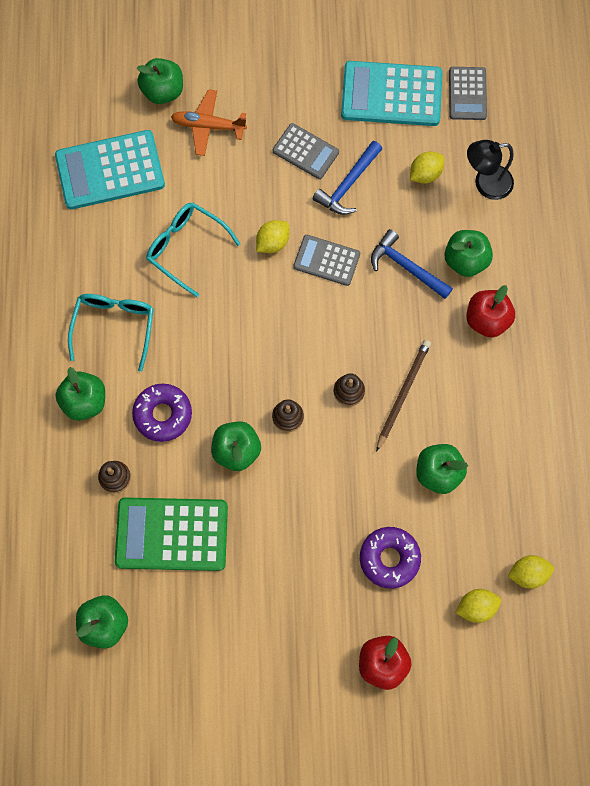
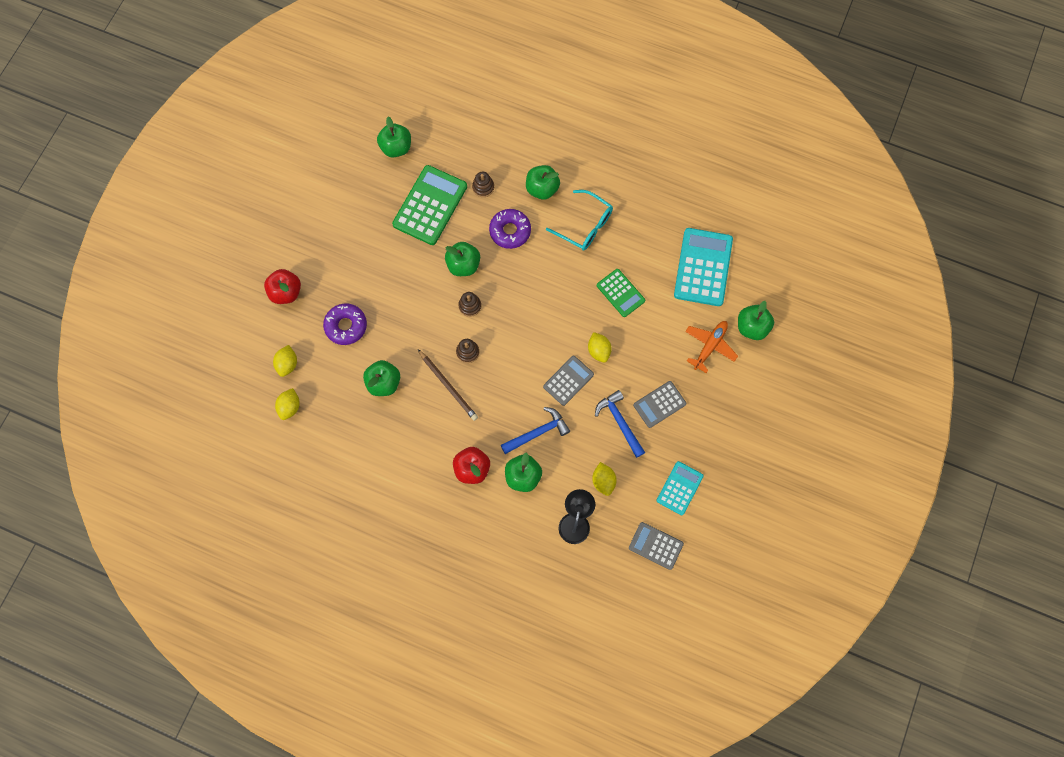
camera: 115 degrees right, 0 degrees up
(187, 248) = (620, 293): turquoise glasses -> green calculator
(391, 94) = (679, 488): turquoise calculator -> turquoise calculator, size x0.58

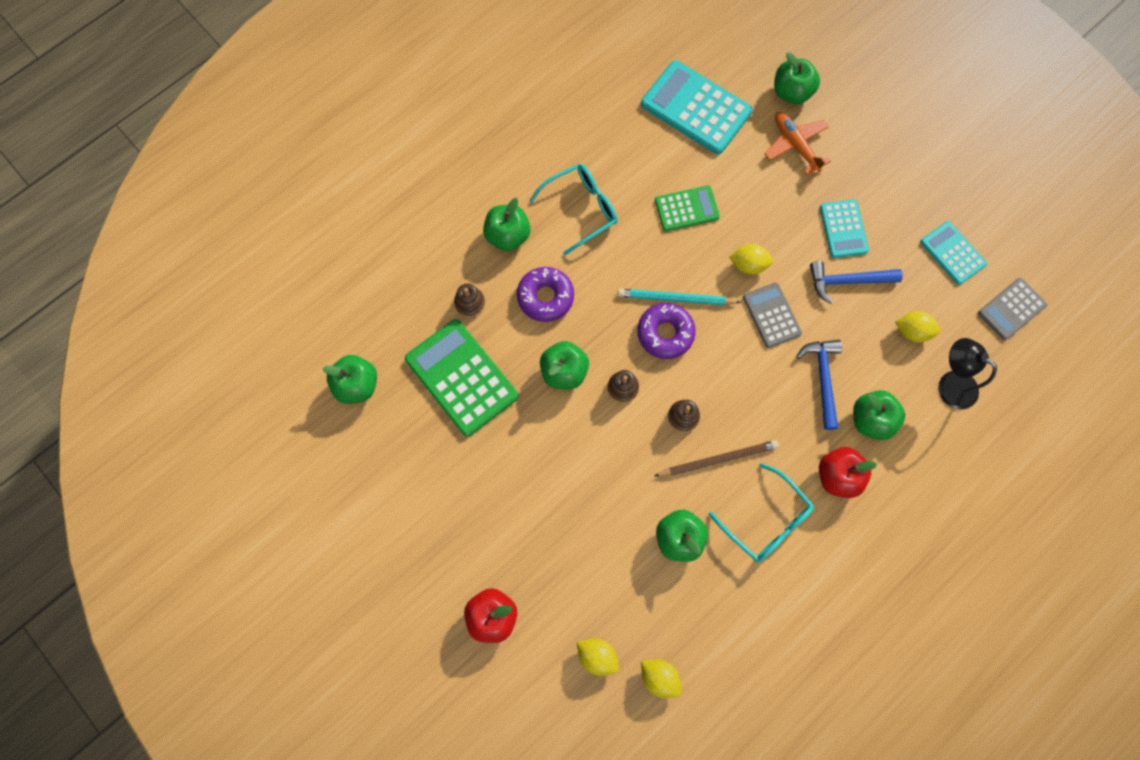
camera: 65 degrees left, 0 degrees up
(346, 326) = (578, 555): purple donut -> purple donut (665, 333)
(420, 433) = (765, 520): none -> turquoise glasses
(549, 313) = (675, 298): none -> turquoise pencil
(659, 404) = (843, 229): grey calculator -> turquoise calculator

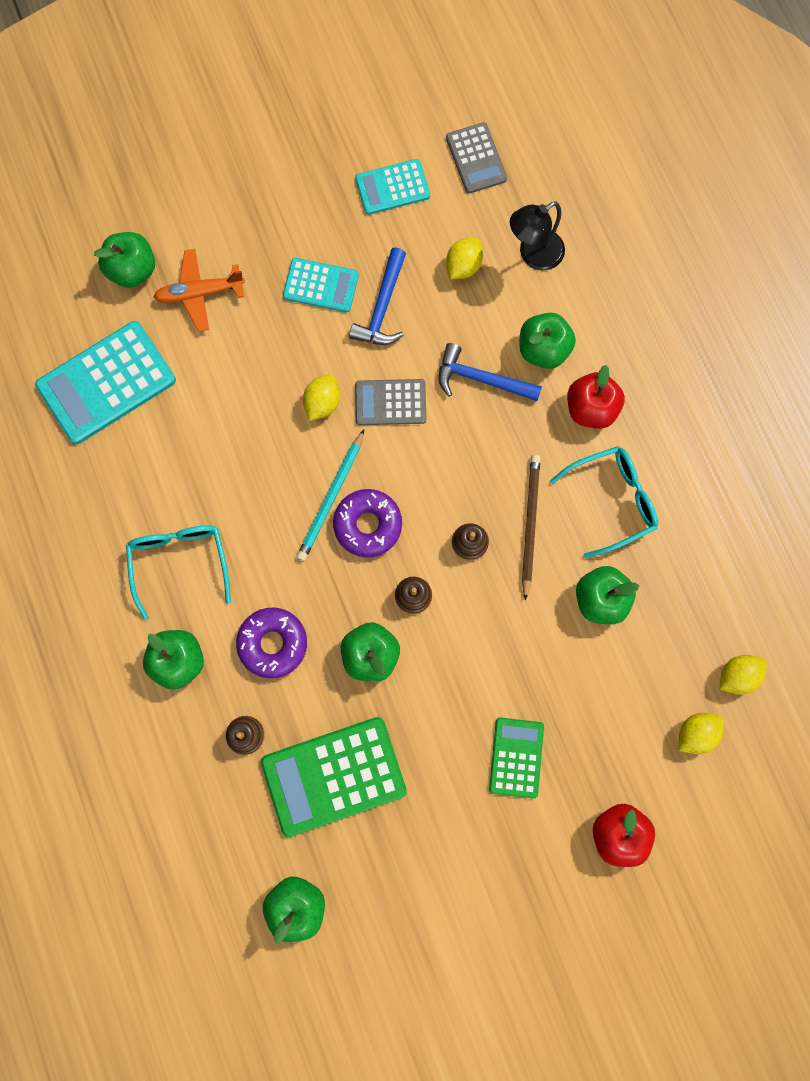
camera: 70 degrees left, 5 degrees up
(686, 209) = (228, 443): green calculator -> green calculator (516, 757)

